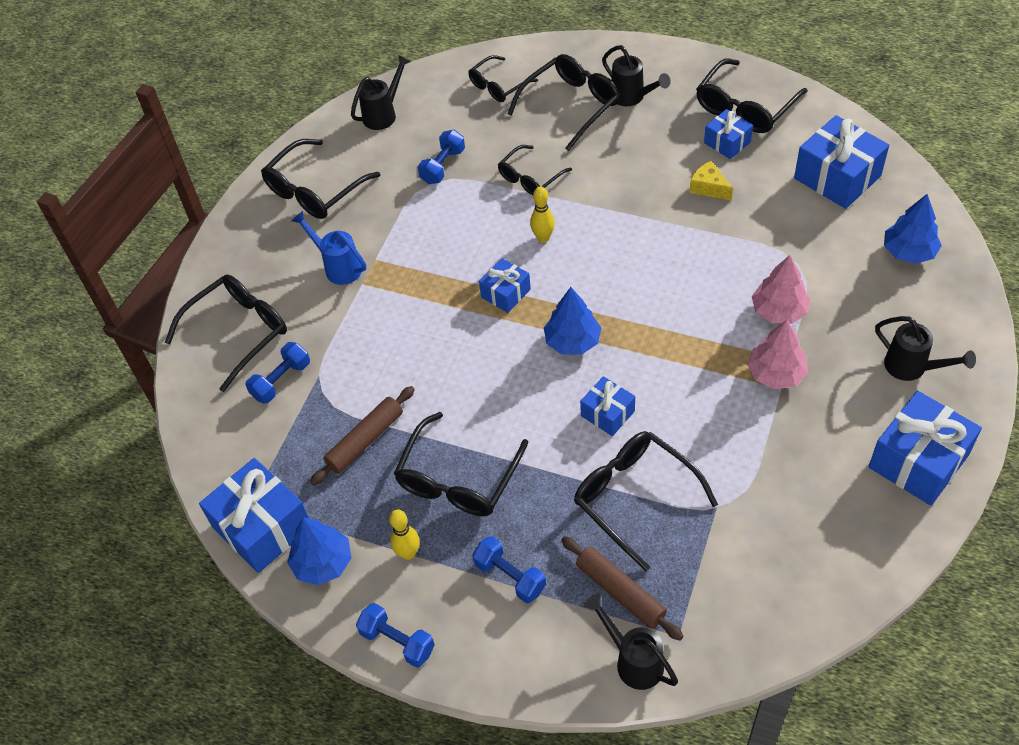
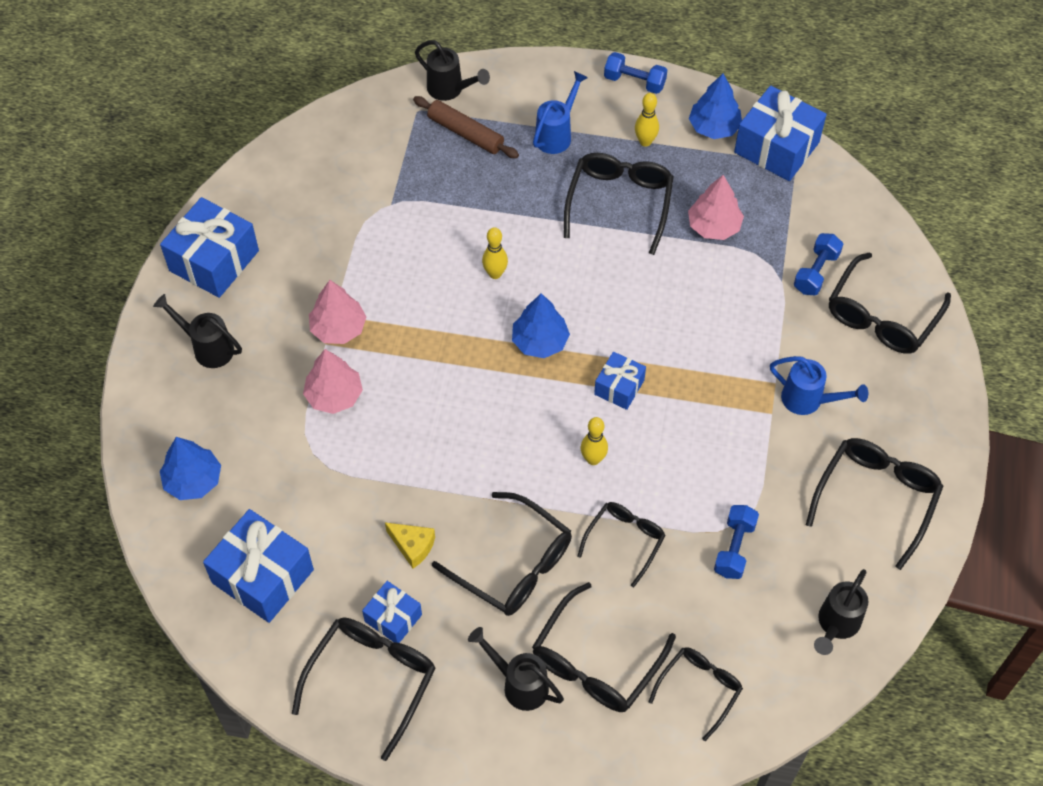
camera: 165 degrees right, 5 degrees up
(365, 440) = (714, 226): brown rolling pin -> pink tree
(510, 576) = (557, 134): blue dumbbell -> blue watering can
(607, 413) = (495, 274): blue gift -> yellow bowling pin
(634, 497) = (462, 204): black glasses -> black glasses (513, 565)

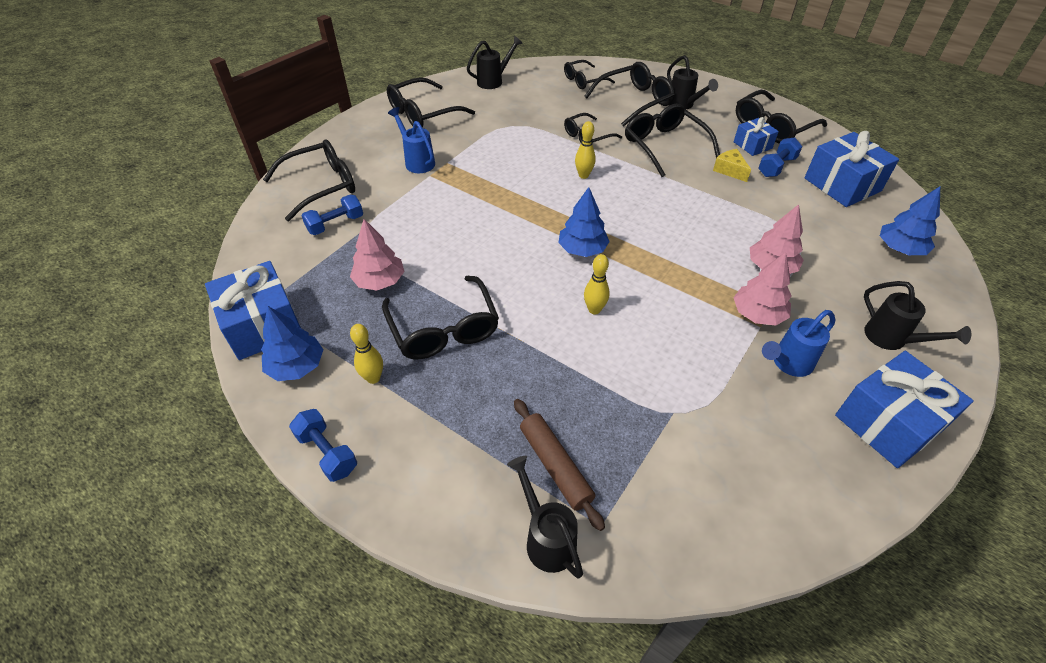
camera: 155 degrees left, 10 degrees down
(557, 134) = (455, 423): blue watering can -> blue watering can (787, 364)
(619, 203) = (443, 329): black glasses -> black glasses turned 60 degrees counterclockwise
(619, 387) = (539, 205): blue gift -> none
(734, 548) = (524, 118): blue dumbbell -> blue dumbbell (776, 167)

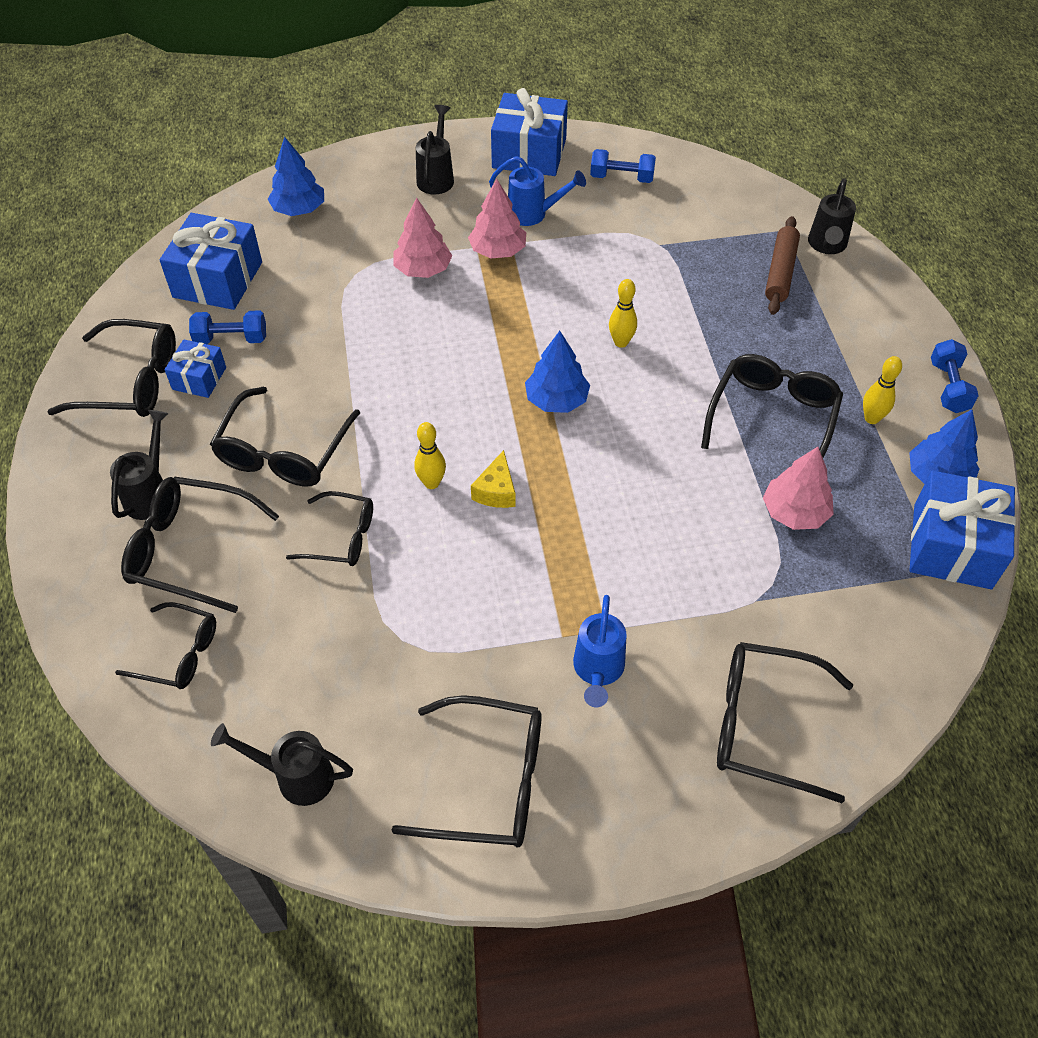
camera: 135 degrees left, 5 degrees up
(335, 224) = (790, 634): blue dumbbell -> blue dumbbell (621, 177)
(730, 170) = (280, 370): yellow cheese -> yellow cheese (496, 491)

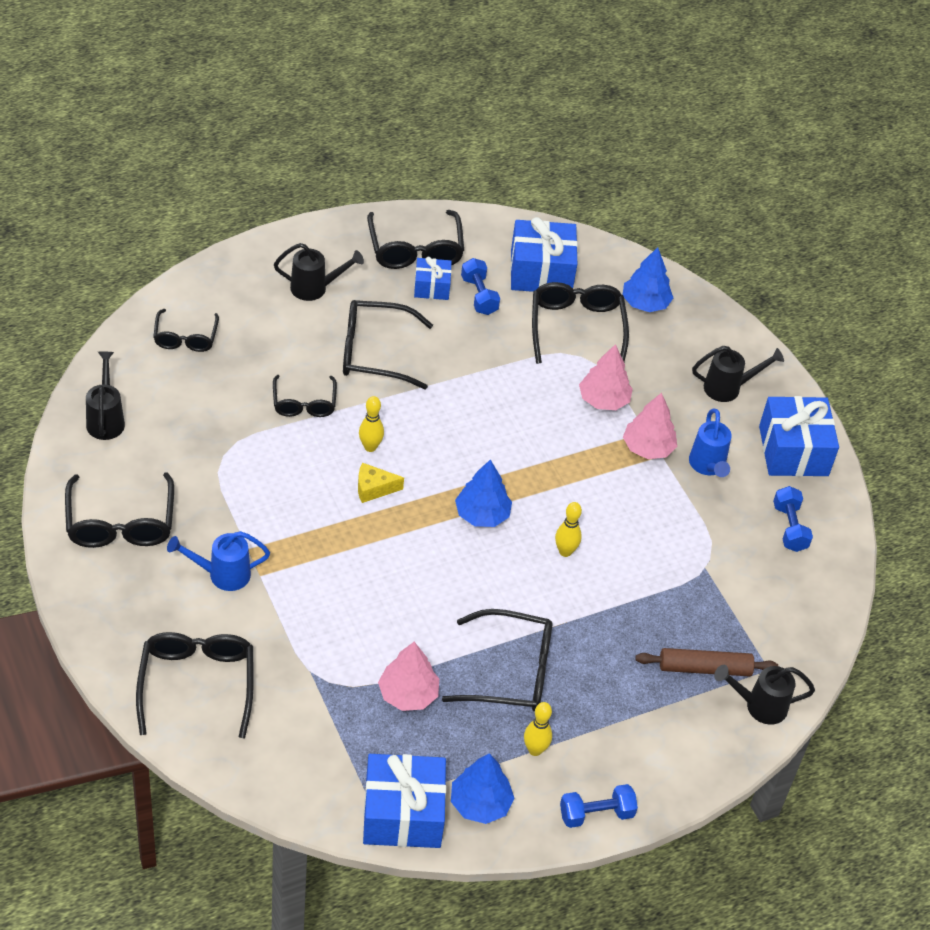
camera: 70 degrees right, 5 degrees down
(190, 550) = (271, 322): black glasses -> black glasses (576, 328)

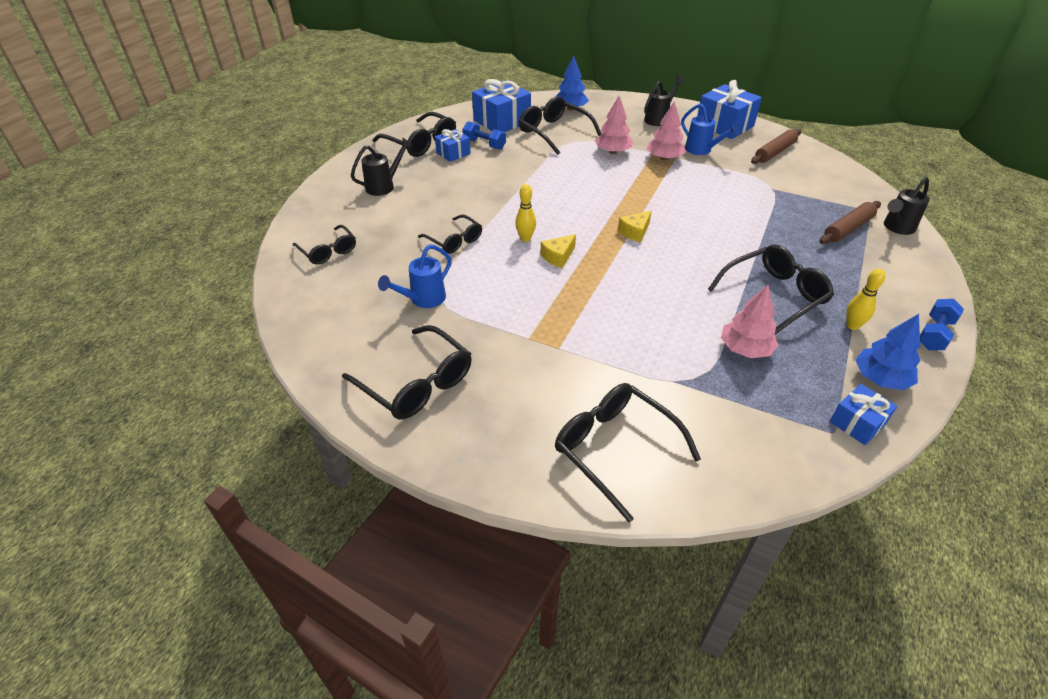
camera: 35 degrees left, 5 degrees down
(106, 419) = (324, 327): black watering can -> none
(221, 575) = (533, 365): blue watering can -> blue watering can (423, 300)
(375, 353) = (463, 195): black glasses -> none
(403, 814) = (857, 423): blue gift -> blue gift, size x0.56
(482, 514) = (635, 232): blue tree -> yellow cheese
(565, 551) = (702, 222): yellow bowling pin -> none
(789, 527) = (774, 152): blue dumbbell -> brown rolling pin

